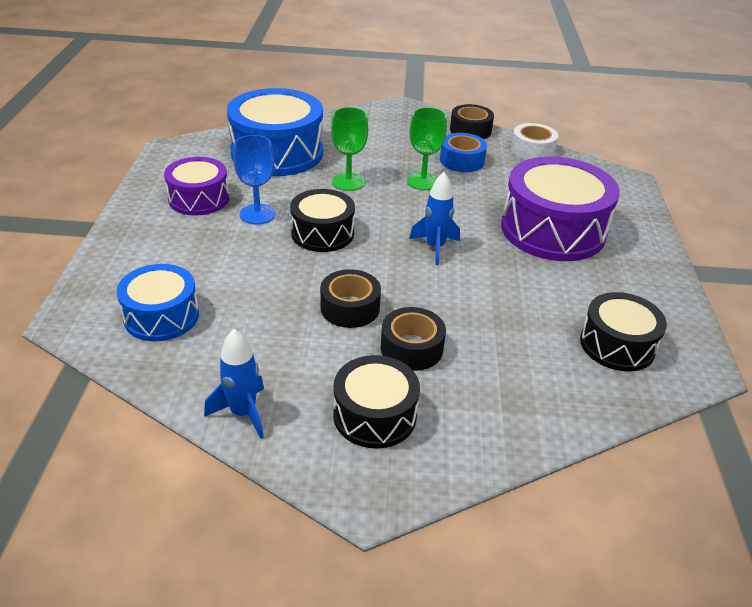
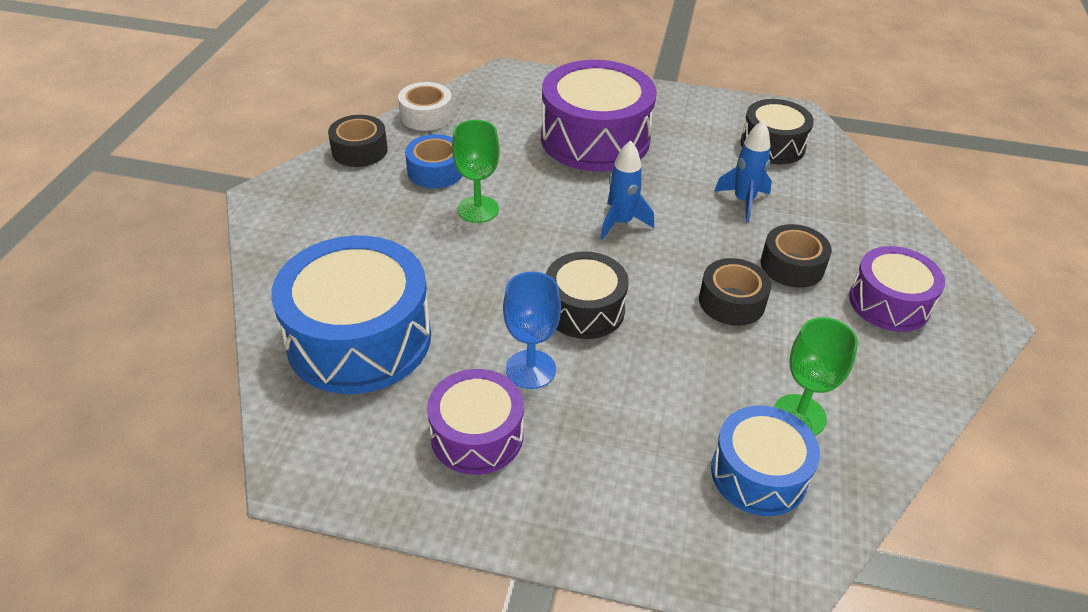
camera: 80 degrees left, 5 degrees up
(243, 413) = (908, 398): blue rocket -> blue rocket (743, 201)
(348, 182) = (464, 273): green goblet -> green goblet (799, 416)
(375, 415) = (889, 303): black drum -> purple drum

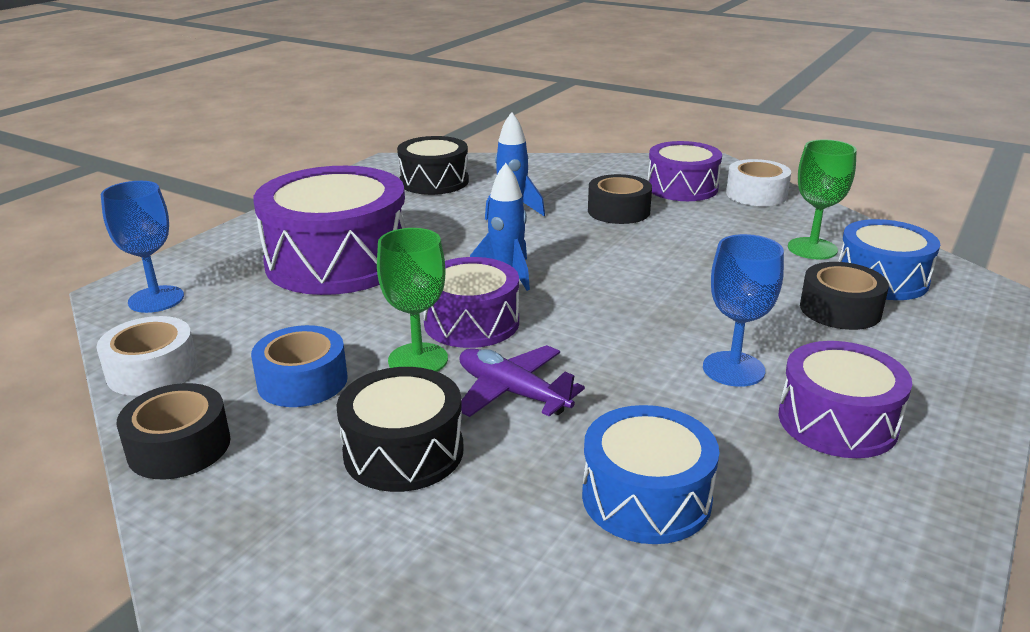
camera: 70 degrees left, 15 degrees down
(359, 338) = (646, 497): blue drum -> blue drum, size x0.59
(454, 259) = (512, 392): none -> purple plane
(503, 88) = (156, 299): none -> blue goblet
(537, 221) = (471, 322): none -> purple drum
(584, 309) = (643, 320): black drum -> black drum (403, 451)
(731, 301) = (658, 245): black tape -> black tape (840, 309)
(918, 364) = (756, 194): none -> white tape

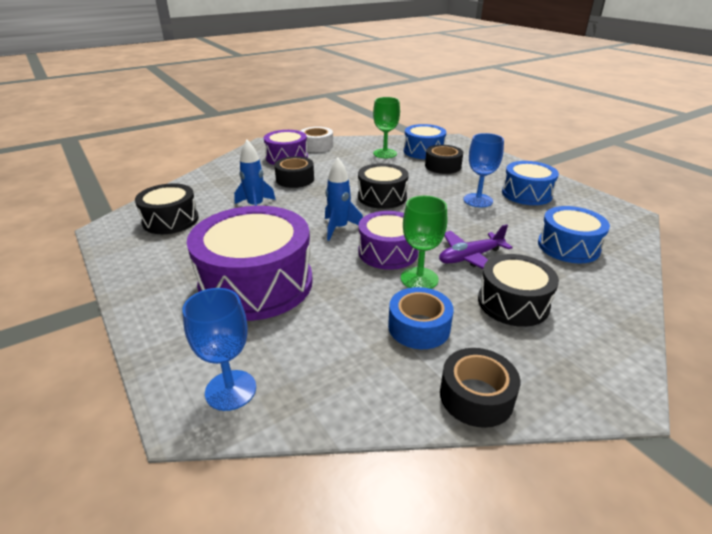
camera: 65 degrees left, 5 degrees up
(152, 370) = (359, 402): white tape -> none
(639, 282) = (382, 197): none -> black drum
(837, 421) = (526, 194): purple drum -> blue drum

